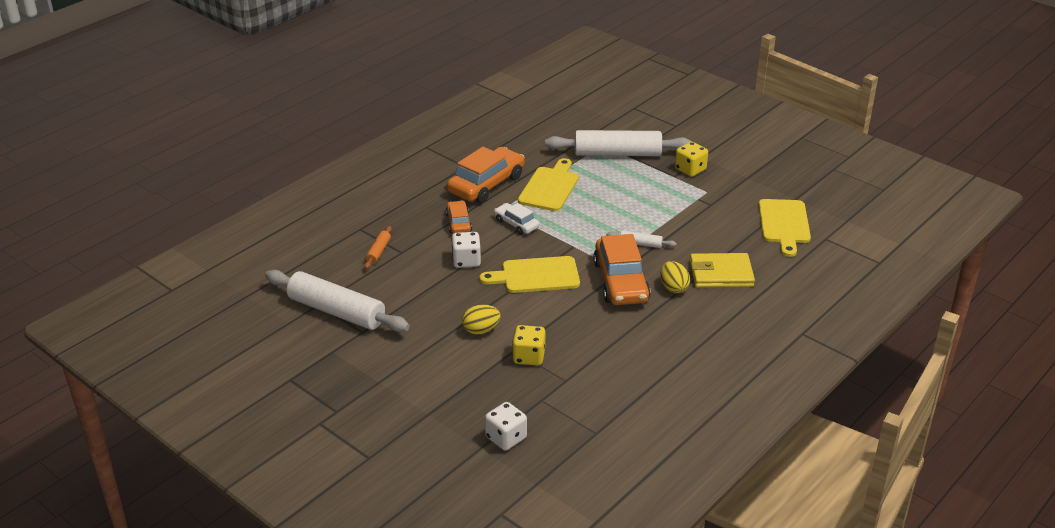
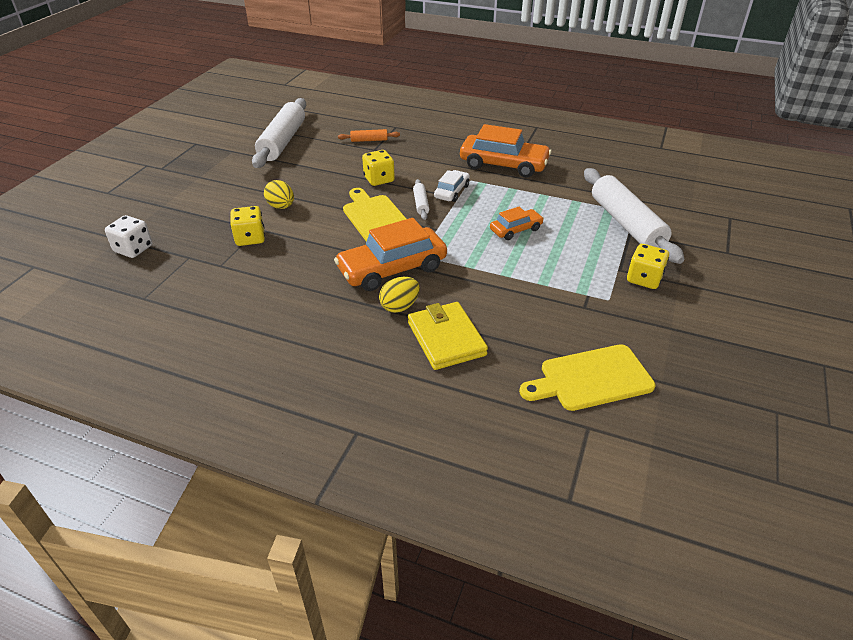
camera: 70 degrees right, 5 degrees up
(458, 223) = (433, 164): orange car -> orange car (516, 230)
(466, 261) = (379, 179): white dice -> yellow dice
(550, 187) = (527, 197): yellow cutting board -> none
(640, 244) = (467, 269): white rolling pin -> white rolling pin (420, 204)

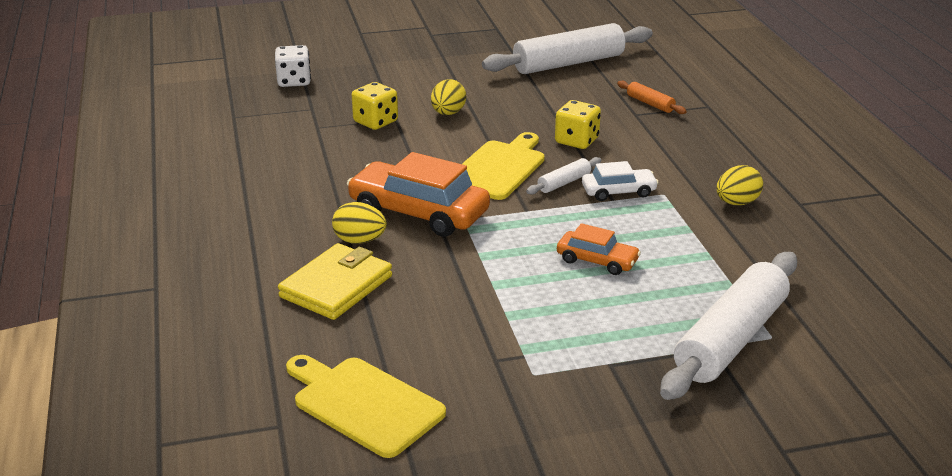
camera: 55 degrees right, 10 degrees down
(503, 164) = (736, 203): orange car -> yellow egg
(644, 279) = (614, 390): yellow dice -> none

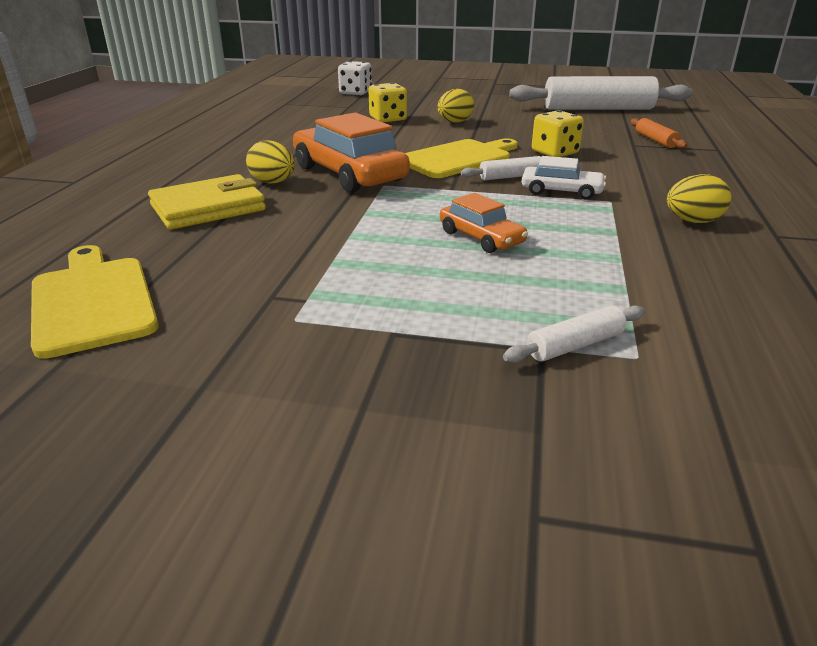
camera: 25 degrees right, 0 degrees up
(730, 339) = (575, 345): white rolling pin -> white rolling pin, size x0.44

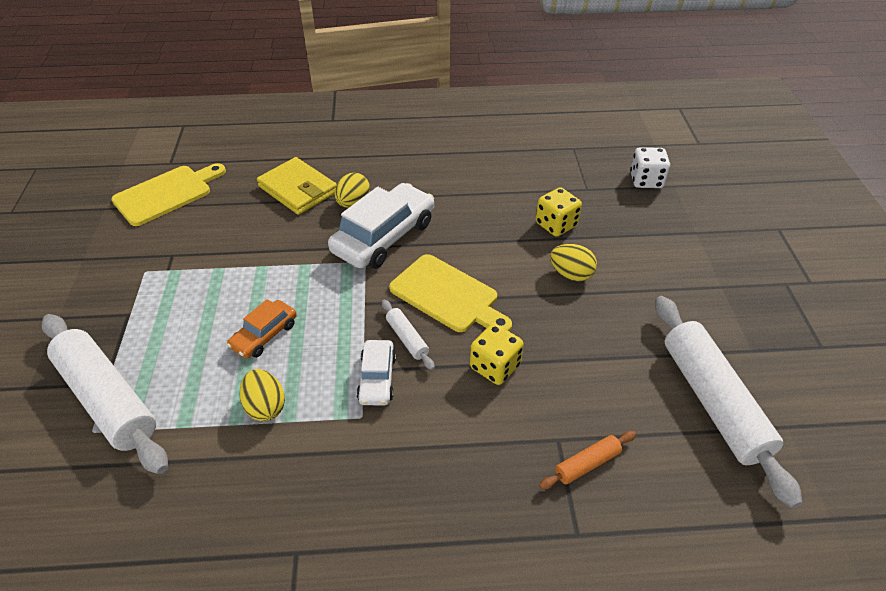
camera: 75 degrees right, 15 degrees up
(349, 174) = (384, 237): orange car -> white car
(575, 345) = (108, 399): white rolling pin -> white rolling pin, size x2.28
(692, 221) = (320, 482): yellow egg -> yellow egg (265, 406)

